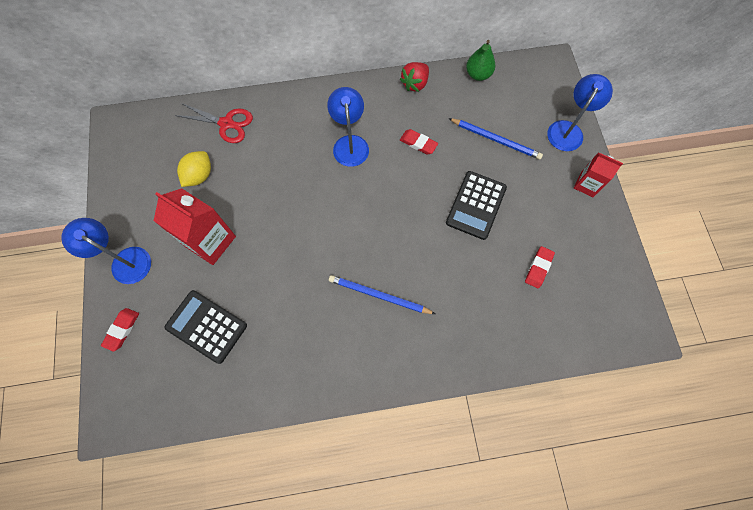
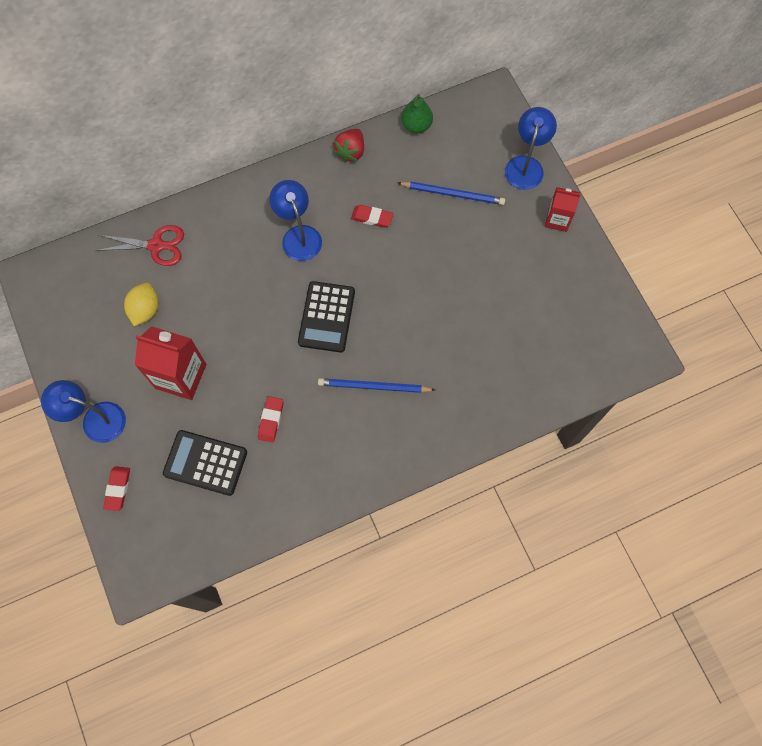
camera: 15 degrees left, 0 degrees up
(476, 205) = (449, 269): black calculator -> black calculator (326, 317)
(538, 268) = (527, 318): red eraser -> red eraser (271, 420)

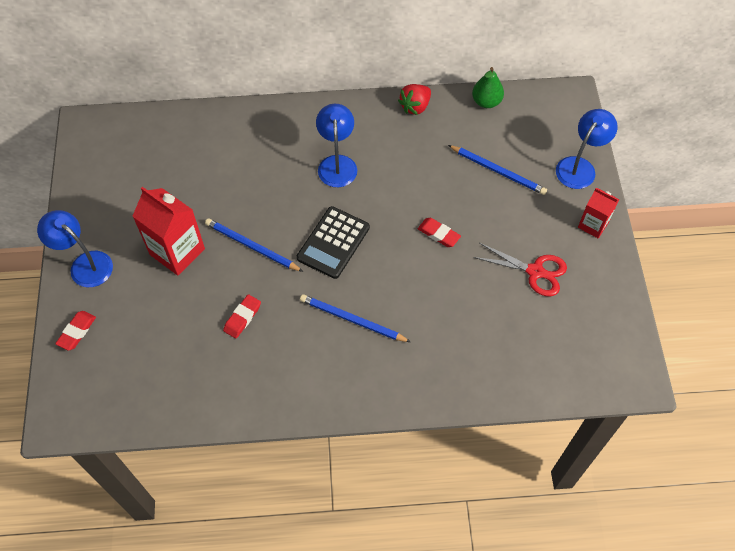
camera: 20 degrees right, 10 degrees down
(145, 310) = (171, 184): yellow lemon -> none
(156, 245) = (205, 133): red scissors -> red scissors (535, 271)
(205, 463) = (165, 336): black calculator -> none
(250, 347) = (251, 246): none -> blue pencil
(372, 218) = (412, 169): red eraser -> red eraser (438, 234)

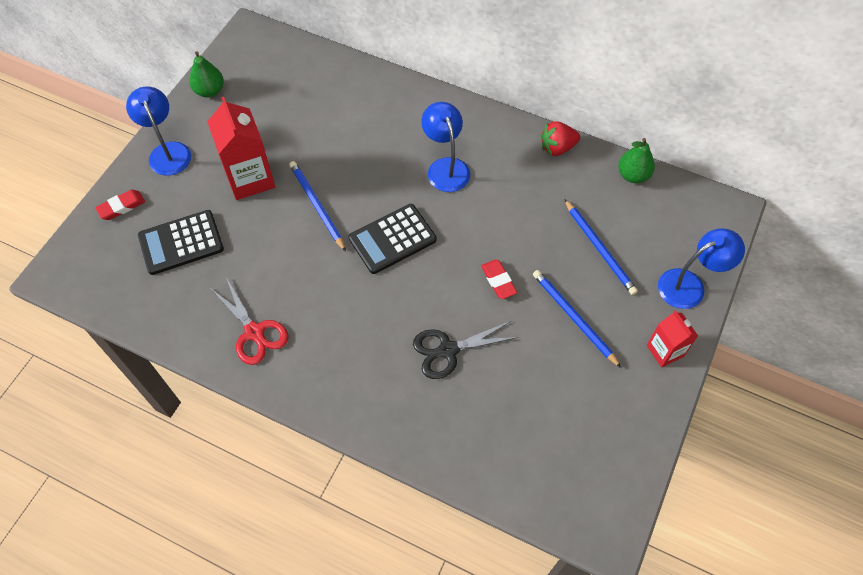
camera: 30 degrees right, 0 degrees up
(86, 193) = (210, 91): none -> green pear
(154, 335) = (181, 243): none -> black calculator
(242, 318) = (265, 266): red eraser -> none
(337, 163) = (445, 167): blue lamp -> blue lamp turned 45 degrees counterclockwise
(352, 320) = (361, 320): blue pencil -> blue pencil (573, 318)
(436, 307) = (448, 350): none -> black scissors
(535, 271) = (571, 367): red scissors -> red scissors (254, 332)

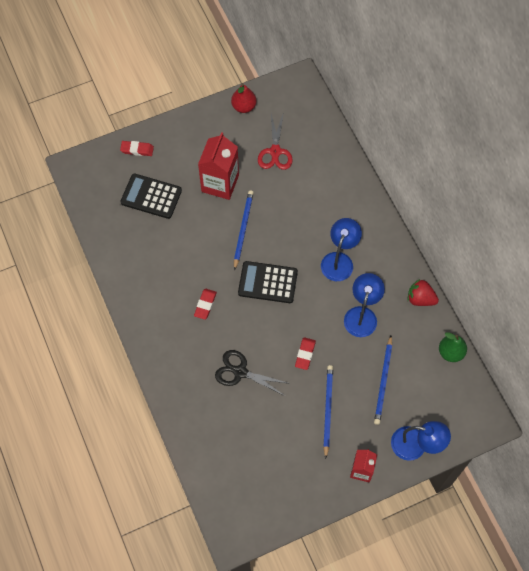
camera: 40 degrees right, 5 degrees up
(167, 151) = (188, 131): blue lamp -> blue lamp (362, 315)
(210, 91) = (244, 107): green pear -> red pear
(254, 332) = (147, 280): red scissors -> red scissors (275, 151)
(345, 310) = (205, 305): none -> red eraser

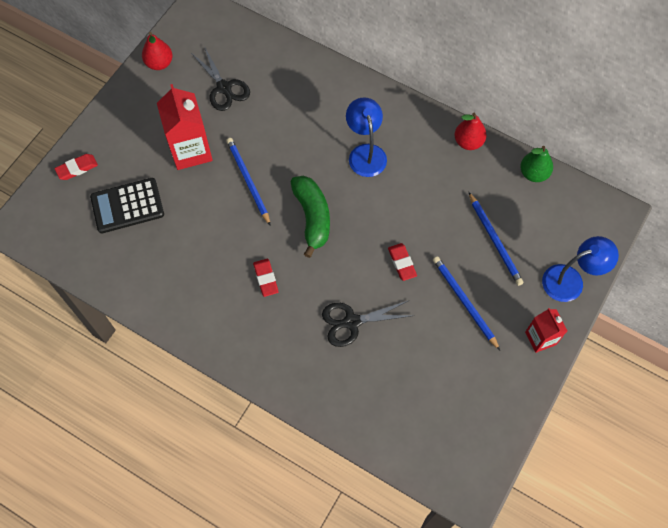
camera: 35 degrees left, 0 degrees up
(267, 282) = (312, 217): black calculator -> green banana
(275, 151) = (224, 88): red scissors -> black scissors
(362, 315) = (426, 191): blue lamp -> none
(420, 299) = (468, 142): red strawberry -> red pear

